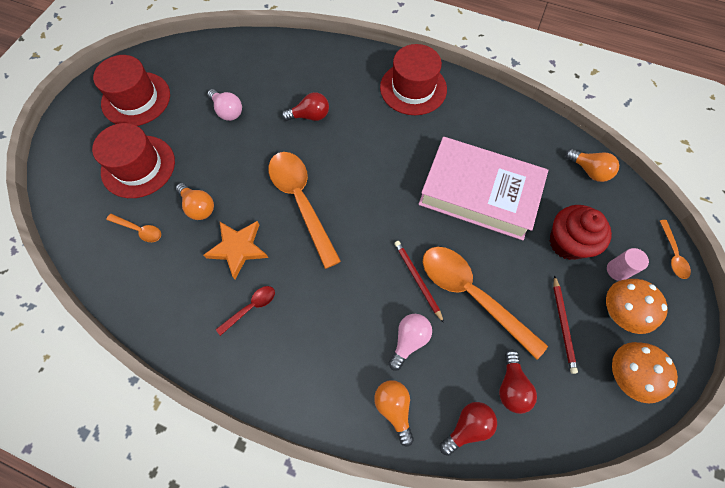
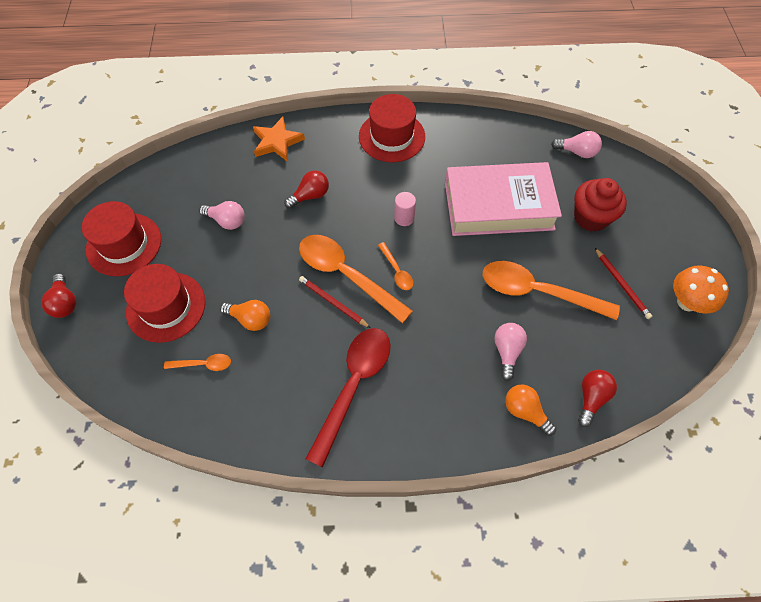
camera: 25 degrees left, 5 degrees down
(238, 248) = (311, 340): orange star -> orange star (277, 142)
(251, 308) = (353, 386): red spoon -> red spoon, size x2.18
(417, 280) = (486, 299): red pencil -> red pencil (333, 302)
(511, 386) = (608, 350): red light bulb -> red light bulb (65, 303)
(589, 170) = (577, 152): orange light bulb -> pink light bulb
(617, 270) = (640, 223): pink cylinder -> pink cylinder (404, 218)
(618, 312) = (658, 256): orange mushroom -> none
(672, 254) = (674, 194): orange spoon -> orange spoon (396, 271)

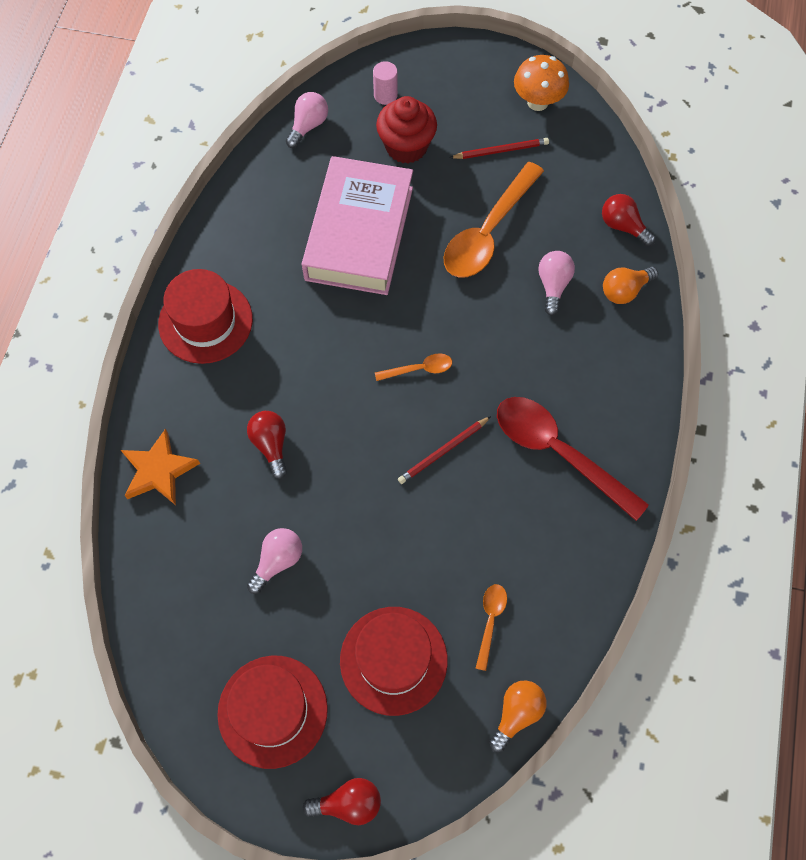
camera: 75 degrees left, 5 degrees up
(250, 319) = (441, 554): orange light bulb -> orange light bulb (516, 713)
(346, 275) = (409, 427): orange spoon -> none
(404, 218) = (344, 341): pink cylinder -> pink cylinder (385, 95)
(507, 351) = (553, 285): pink light bulb -> pink light bulb turned 75 degrees clockwise

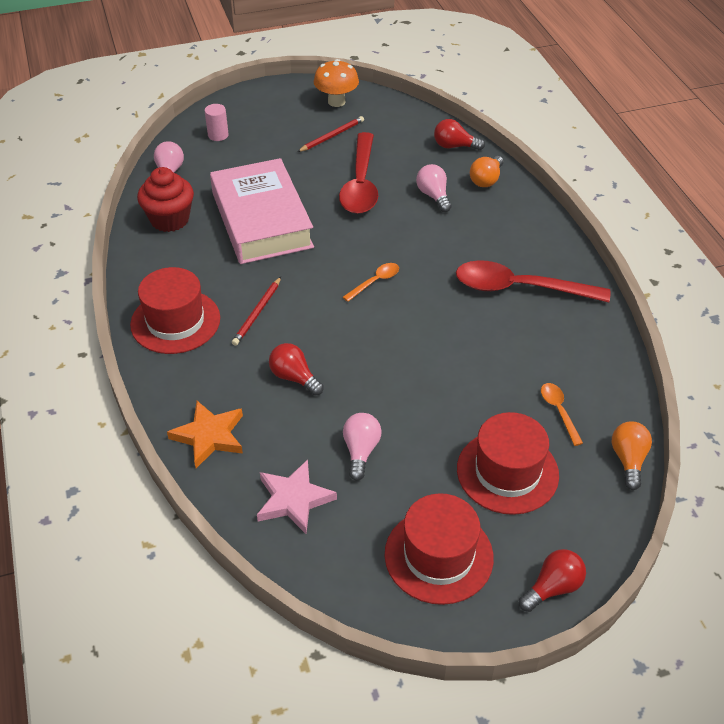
camera: 30 degrees left, 20 degrees down
(188, 579) = (294, 499): none -> pink star
(406, 146) = (258, 158): red cupcake -> red cupcake (170, 219)
(443, 451) = (435, 323): red pencil -> red pencil (257, 313)
(488, 232) = (360, 183): orange spoon -> red spoon

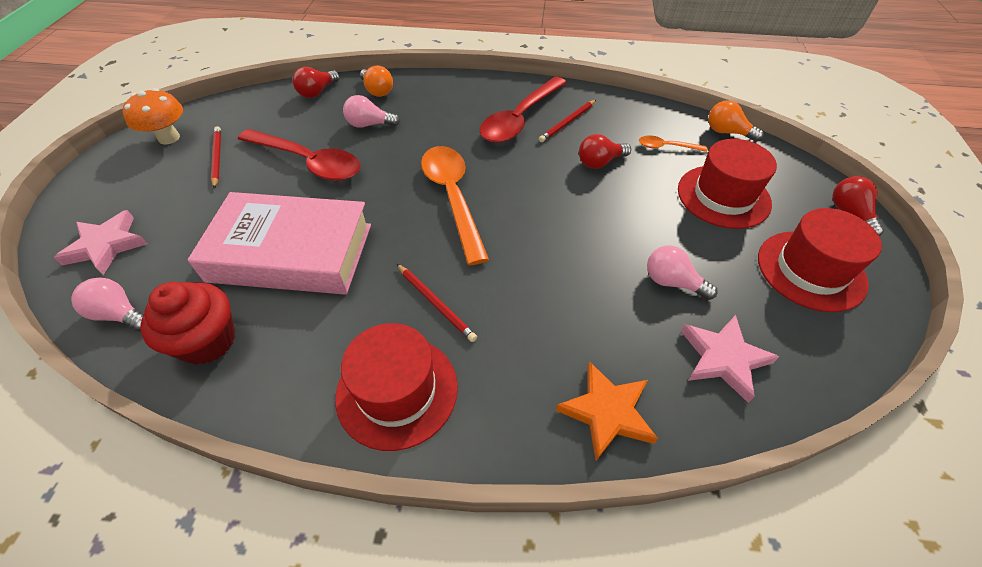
camera: 65 degrees left, 5 degrees up
(218, 135) = (106, 245): pink cylinder -> pink star
(294, 377) = (550, 302): red light bulb -> red light bulb (599, 162)
(375, 282) = (453, 198): orange spoon -> orange spoon, size x2.18
(541, 324) = (567, 122): none -> red pencil

